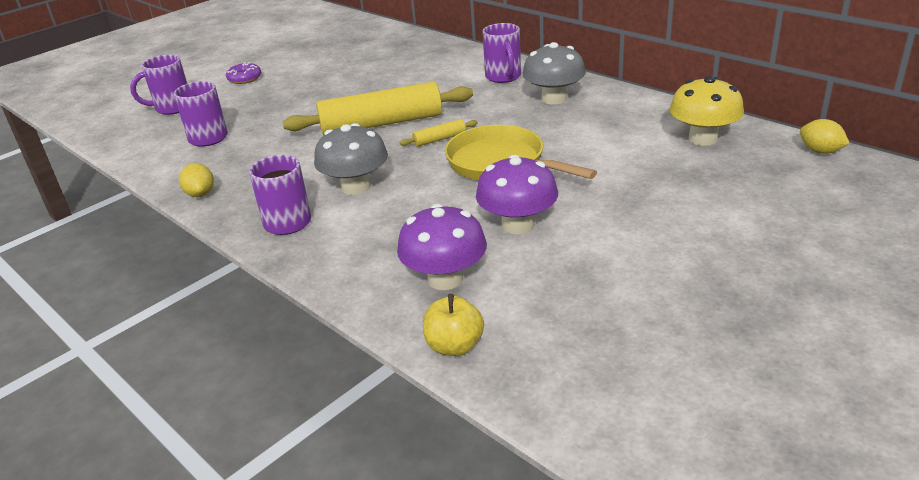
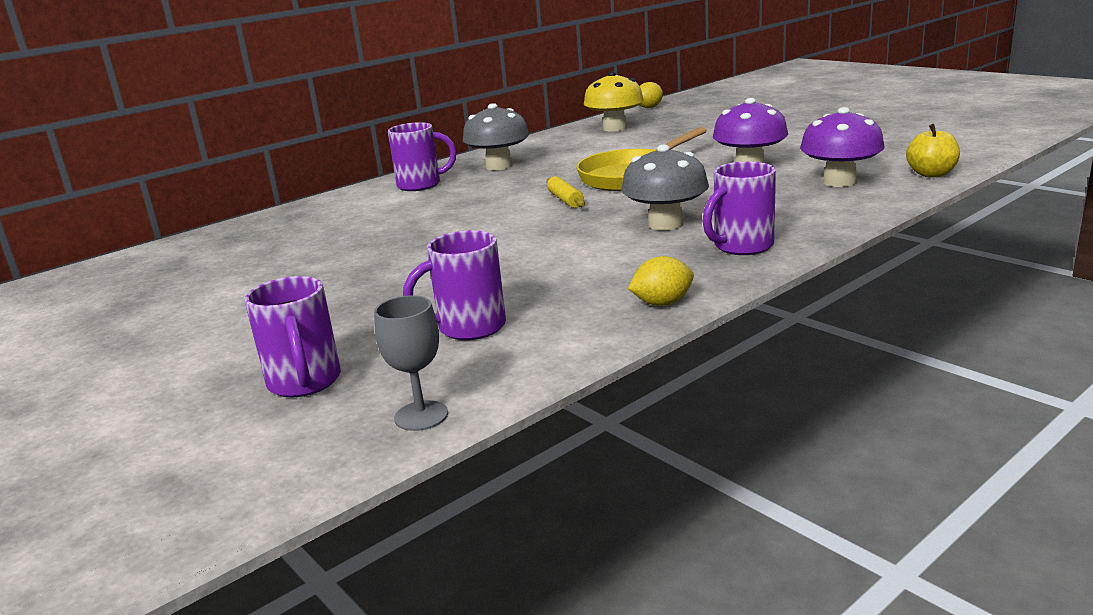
camera: 85 degrees left, 10 degrees down
(115, 141) = (421, 416): none -> grey goblet
(244, 79) = (233, 333): purple donut -> none
(381, 124) = (504, 227): yellow rolling pin -> none

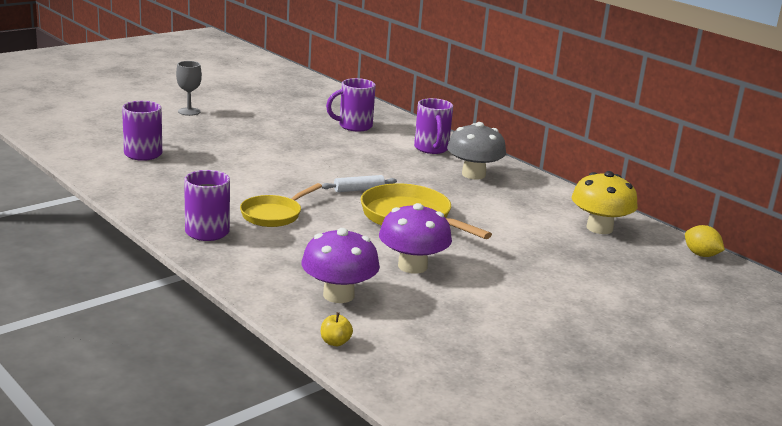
camera: 85 degrees right, 0 degrees up
(305, 382) = (111, 123): purple mug -> purple mug (354, 126)
(421, 416) = (55, 142): grey goblet -> grey goblet (189, 111)
(565, 200) = (359, 190): yellow rolling pin -> white rolling pin
(662, 303) = (131, 197): yellow lemon -> none
(665, 224) = (274, 215): grey mushroom -> yellow pan
(931, 174) = (335, 342): yellow apple -> yellow apple, size x0.62

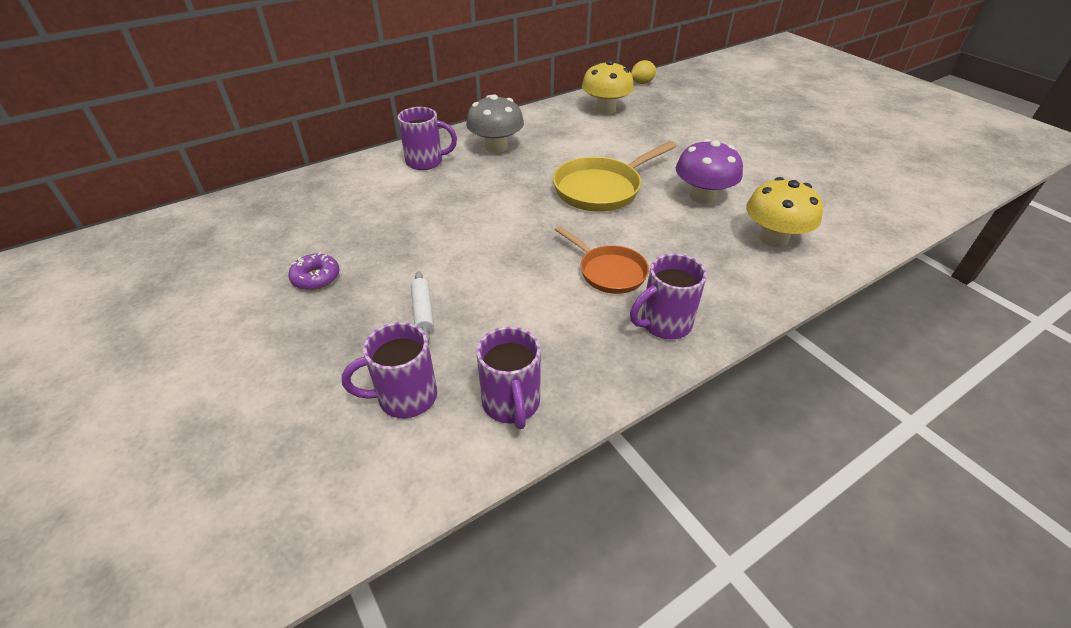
camera: 80 degrees left, 20 degrees up
(189, 111) = (229, 350): grey goblet -> none
(259, 125) = (316, 277): none -> purple donut
(274, 215) = (609, 272): yellow pan -> orange pan
(335, 342) = (856, 245): yellow apple -> none
(338, 295) = (773, 238): purple mushroom -> yellow mushroom
(354, 126) = (344, 204): purple mug -> purple mug (511, 404)
(359, 190) = (536, 213): white rolling pin -> white rolling pin (423, 311)

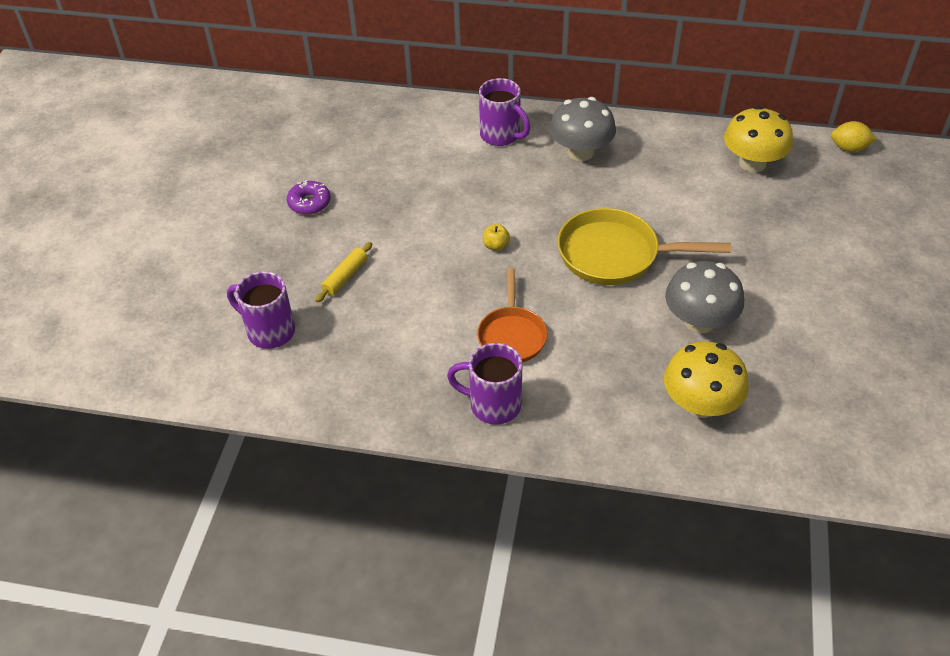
camera: 45 degrees right, 5 degrees up
(423, 311) = (345, 277): white rolling pin -> yellow rolling pin
(511, 404) = (322, 382): purple mug -> none
(516, 225) = (496, 246): none -> yellow apple
(702, 196) = (699, 321): purple mushroom -> grey mushroom

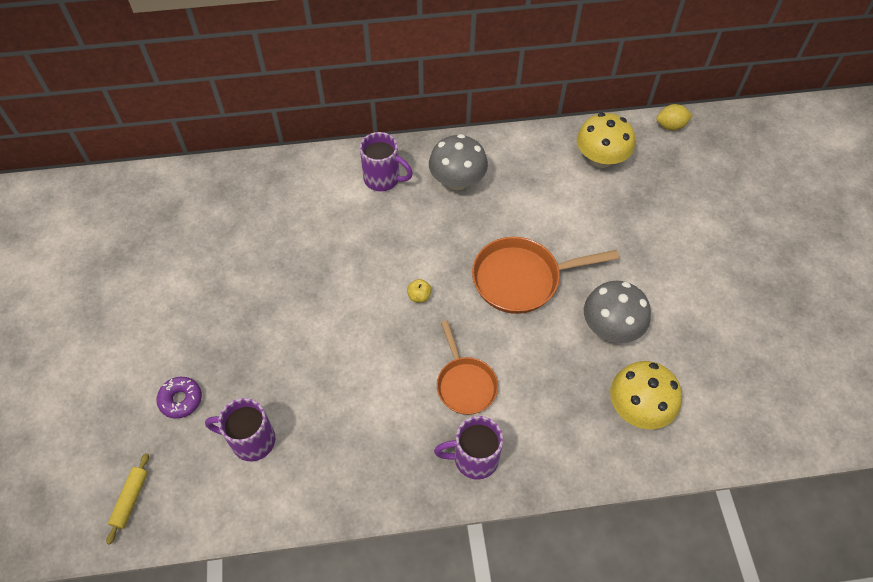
camera: 20 degrees left, 10 degrees up
(309, 203) = (236, 293): purple donut -> purple donut (181, 400)
(345, 277) = (299, 364): yellow rolling pin -> yellow rolling pin (130, 500)
(615, 254) = (521, 279): yellow pan -> orange pan

